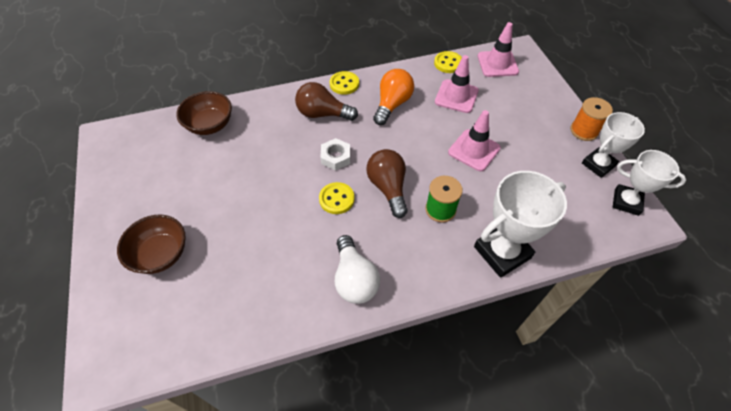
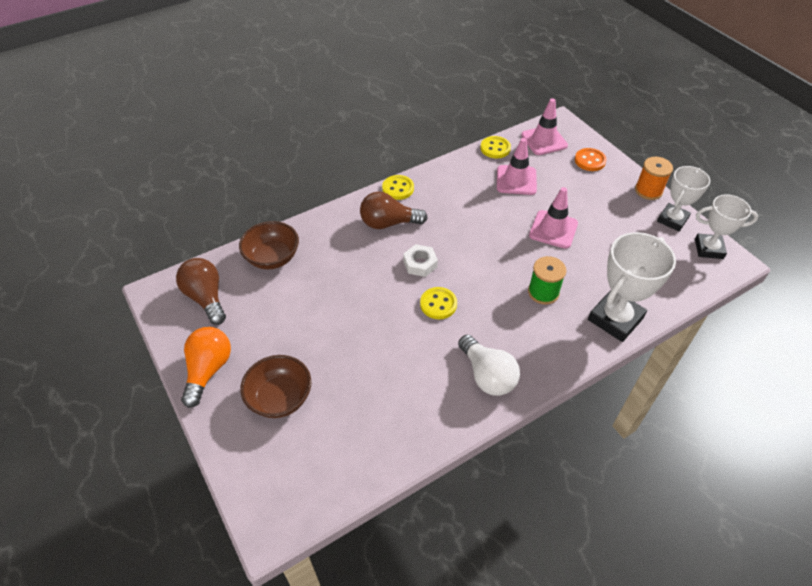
camera: 15 degrees left, 5 degrees down
(388, 188) = (485, 282): brown light bulb -> brown light bulb (206, 298)
(392, 104) = (456, 200): orange light bulb -> orange light bulb (208, 370)
(535, 91) = (590, 161): none -> orange button

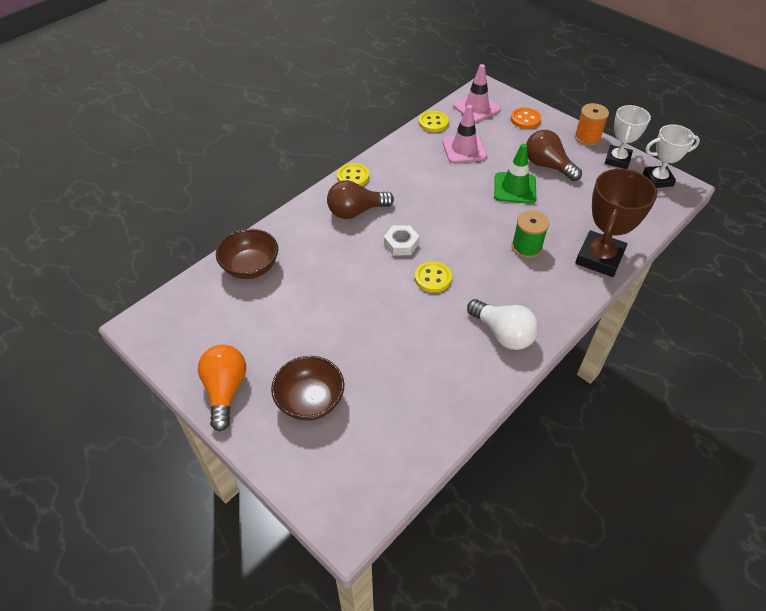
camera: 15 degrees left, 0 degrees up
(206, 298) = (195, 320): brown light bulb -> brown light bulb (547, 166)
(553, 229) = (515, 188): pink traffic cone -> green traffic cone
(615, 319) = (599, 258): white trophy -> brown trophy

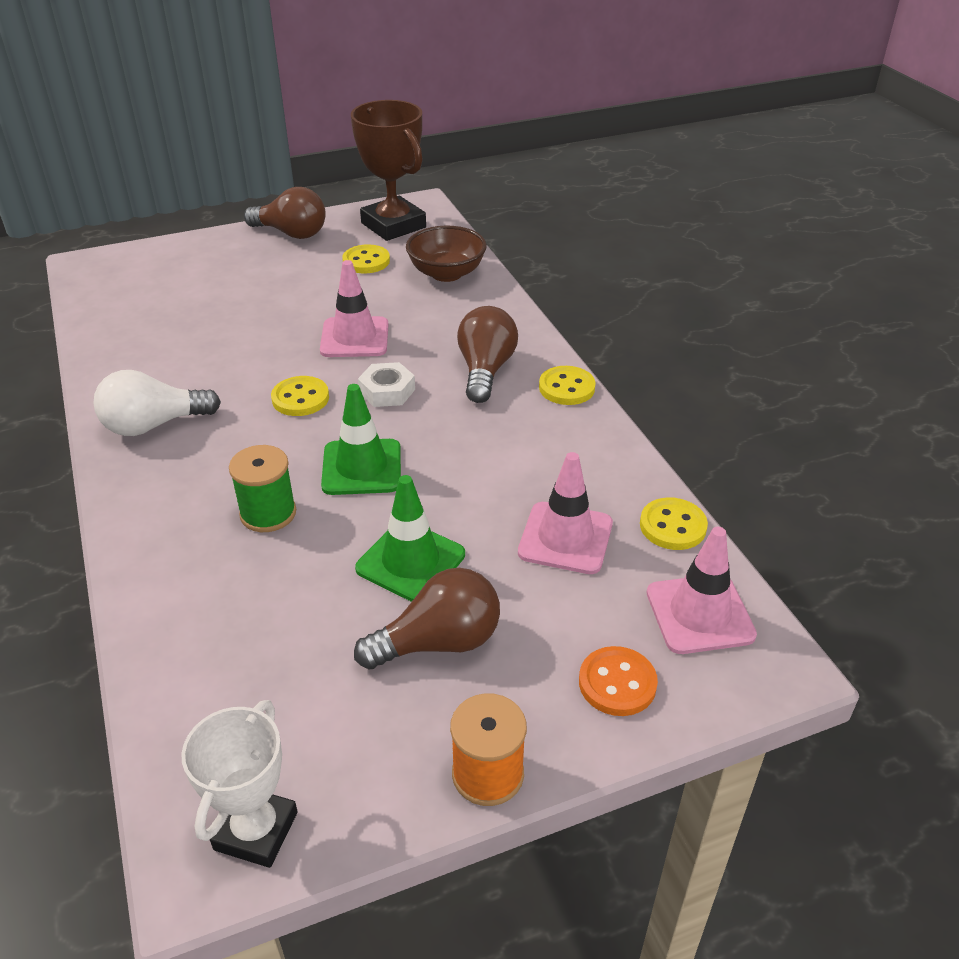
camera: 115 degrees right, 10 degrees down
(225, 390) = (291, 233): orange light bulb -> brown light bulb
(252, 319) = (366, 261): none -> yellow button
(310, 400) = (227, 272): brown bowl -> none
(356, 281) = (354, 338): none -> pink traffic cone
(469, 228) = (362, 467): none -> green traffic cone
(599, 258) = (164, 592): brown trophy -> brown trophy (393, 225)
(617, 160) = (374, 788): white trophy -> none

